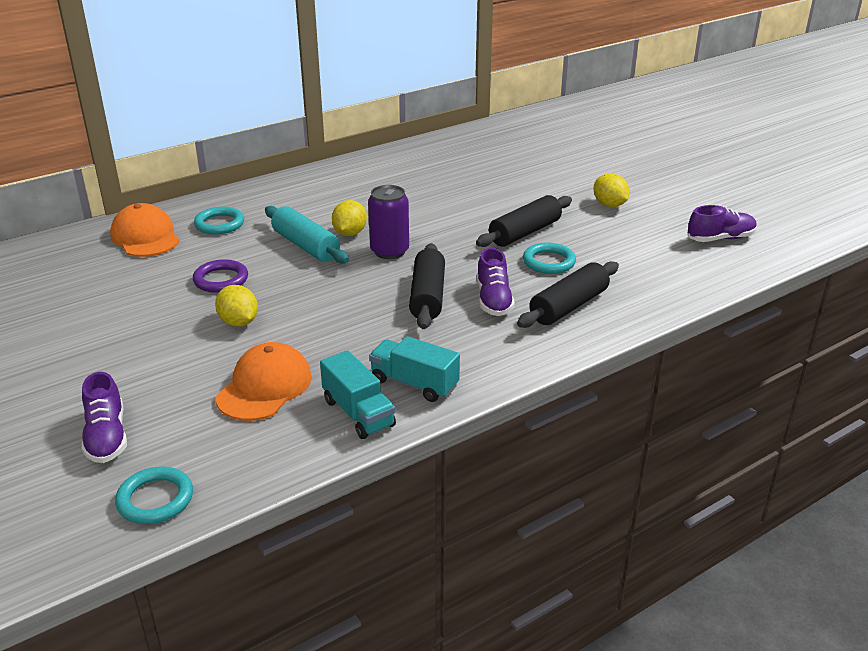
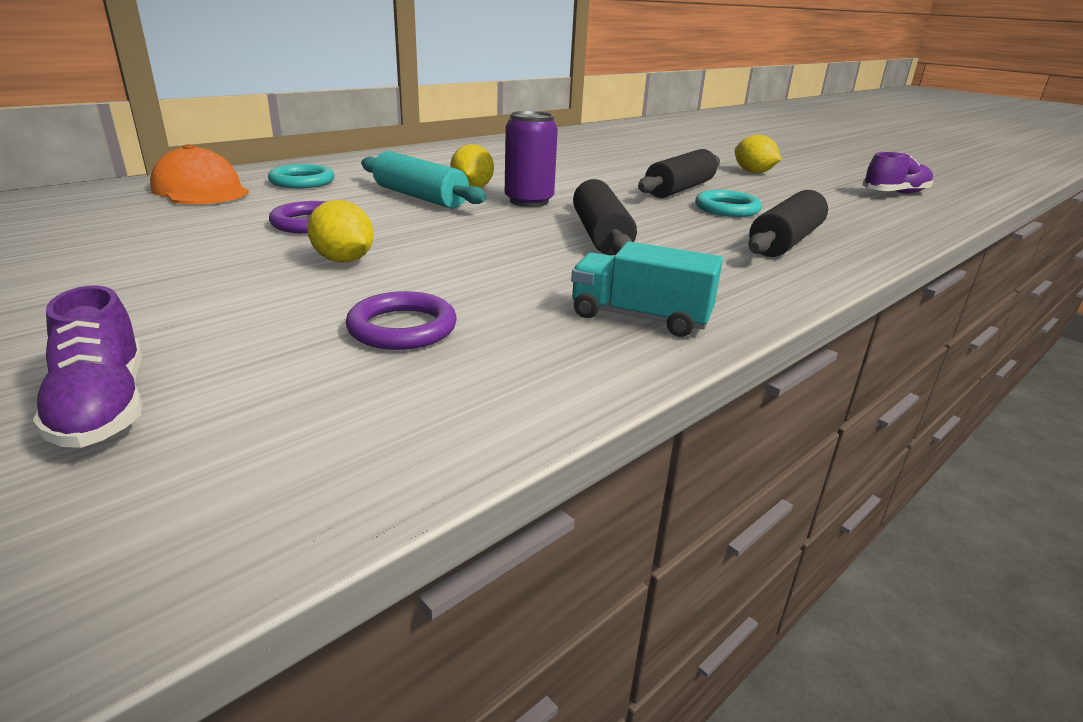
camera: 10 degrees left, 5 degrees down
(155, 499) = (200, 516): turquoise ring -> none
(264, 387) = (402, 328): orange cap -> purple ring
(358, 413) = (573, 355): turquoise truck -> none
(493, 300) = (687, 237): purple shoe -> none

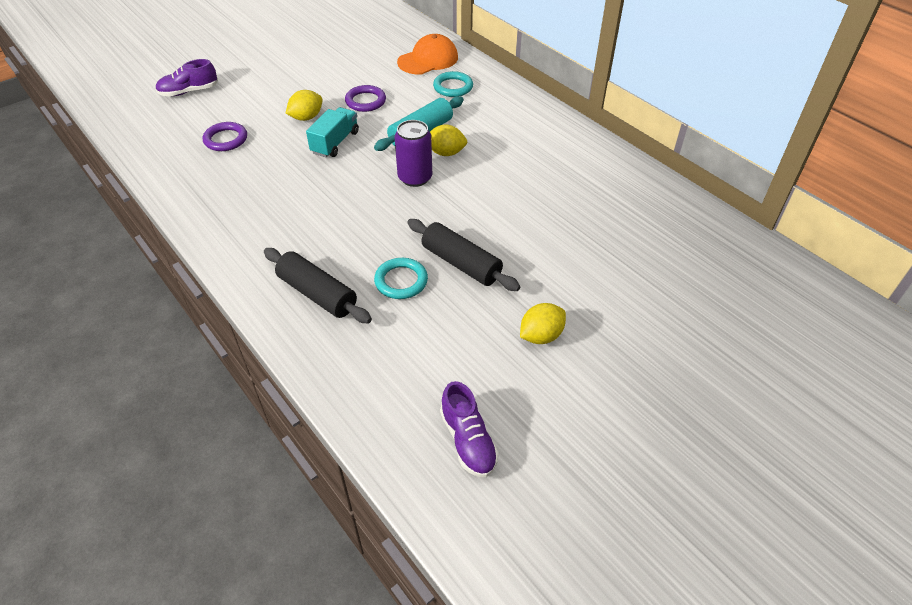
camera: 95 degrees right, 20 degrees up
(600, 235) = (338, 204): black rolling pin -> none
(640, 317) = (215, 205): turquoise truck -> turquoise truck (335, 142)

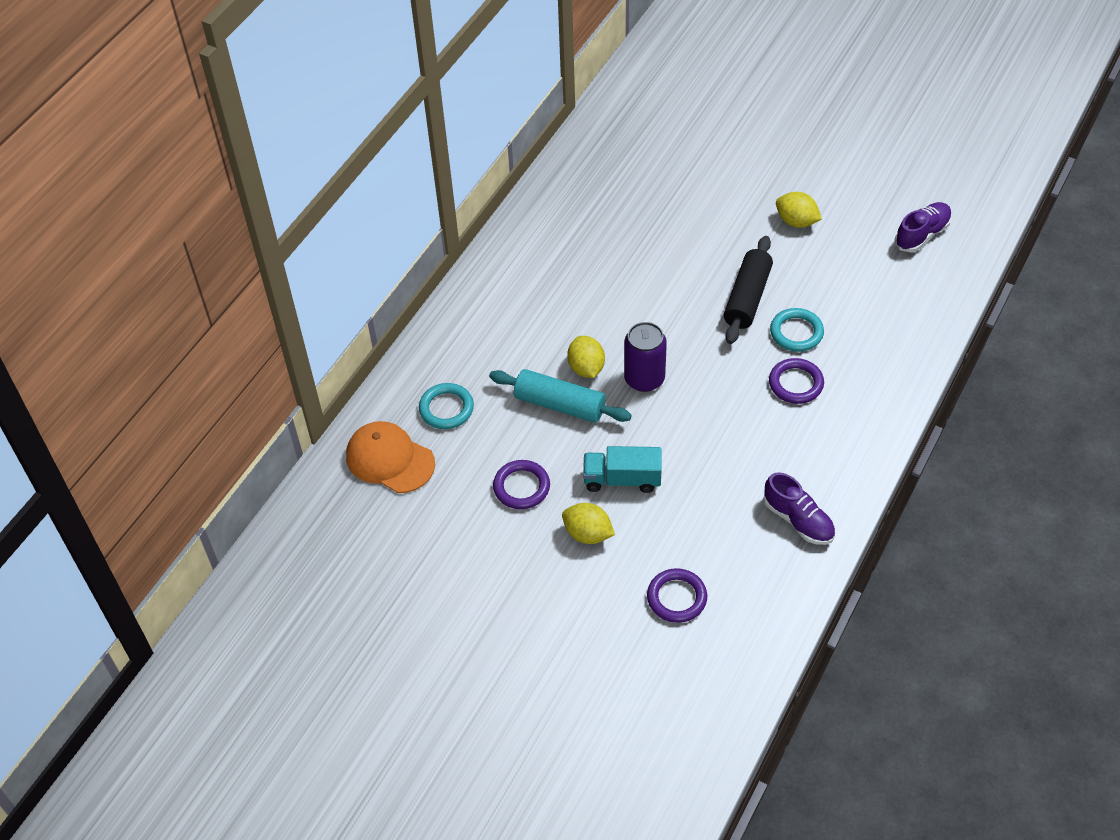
camera: 110 degrees left, 5 degrees up
(189, 91) = (598, 710): purple shoe -> purple shoe (798, 520)
(317, 294) = (851, 386): black rolling pin -> none
(347, 259) = (796, 383): none -> purple ring

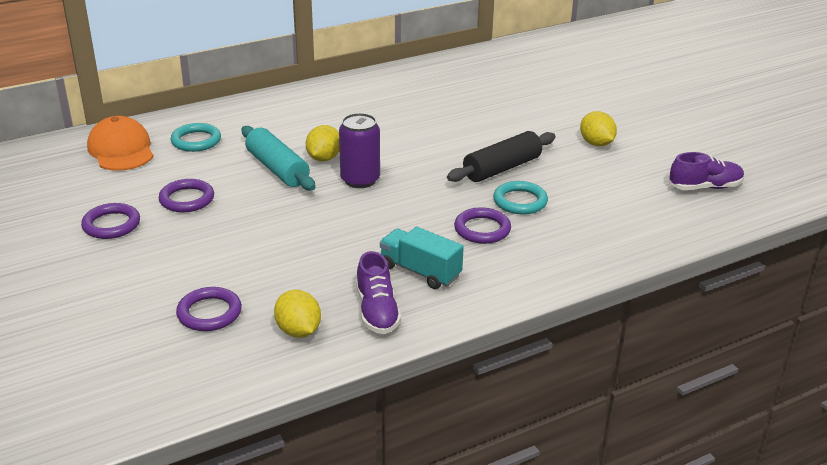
camera: 30 degrees right, 20 degrees down
(490, 554) = (111, 225): none -> purple ring
(588, 534) = (196, 244): yellow lemon -> yellow lemon (298, 331)
(622, 479) = (266, 226): turquoise truck -> turquoise truck (420, 271)

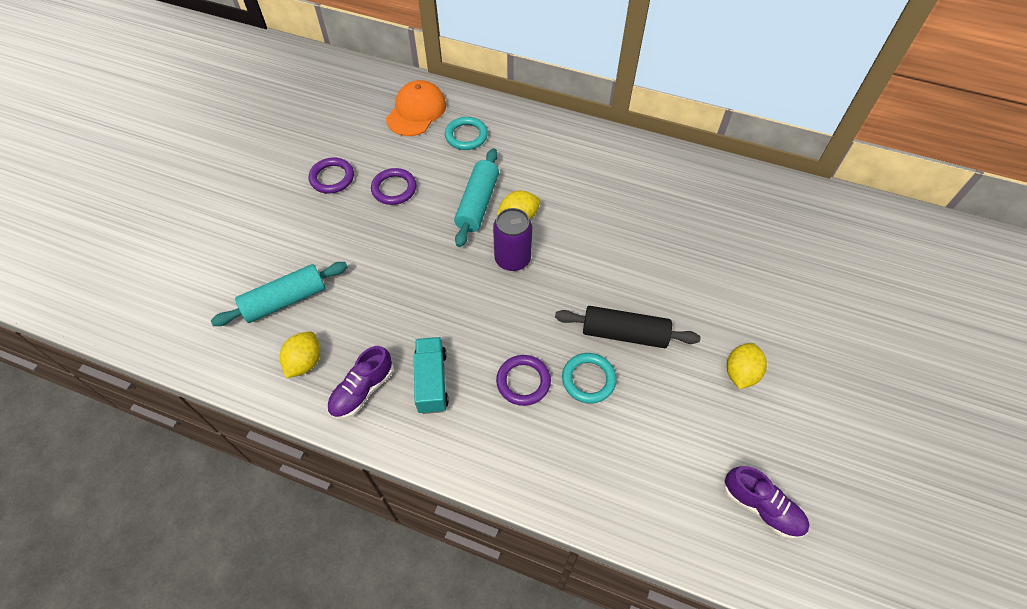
camera: 50 degrees right, 25 degrees up
(209, 313) = (285, 300): purple ring -> turquoise rolling pin

